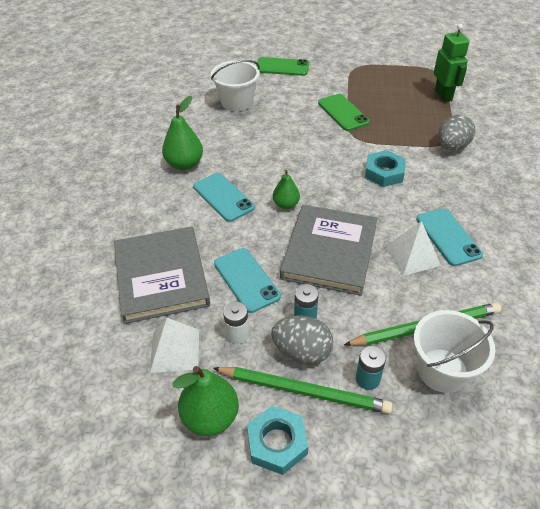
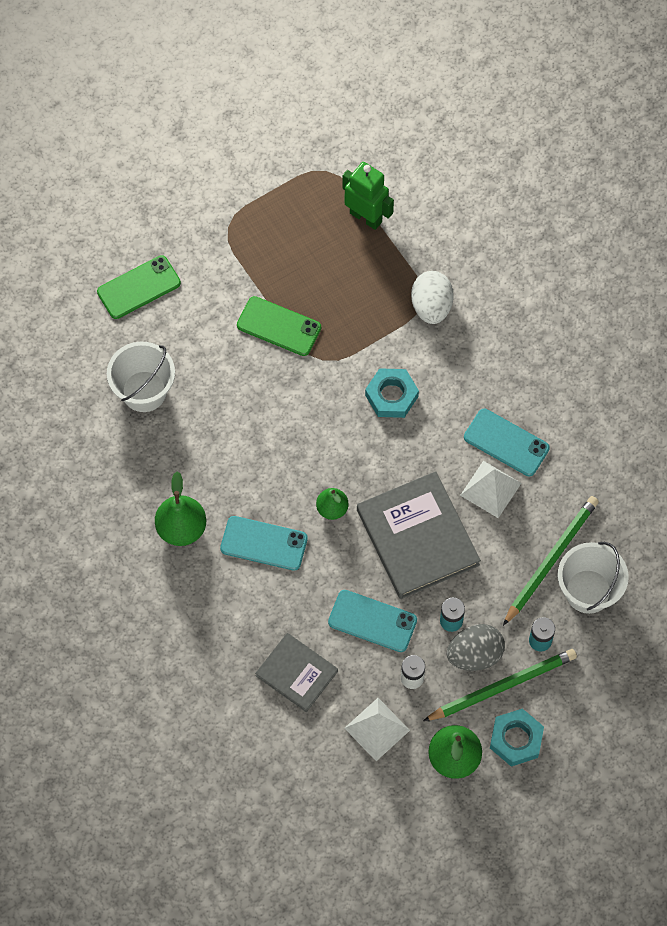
camera: 40 degrees left, 20 degrees up
(161, 276) = (296, 673): grey book -> grey book, size x0.59
(452, 147) = (431, 306): grey egg -> white egg

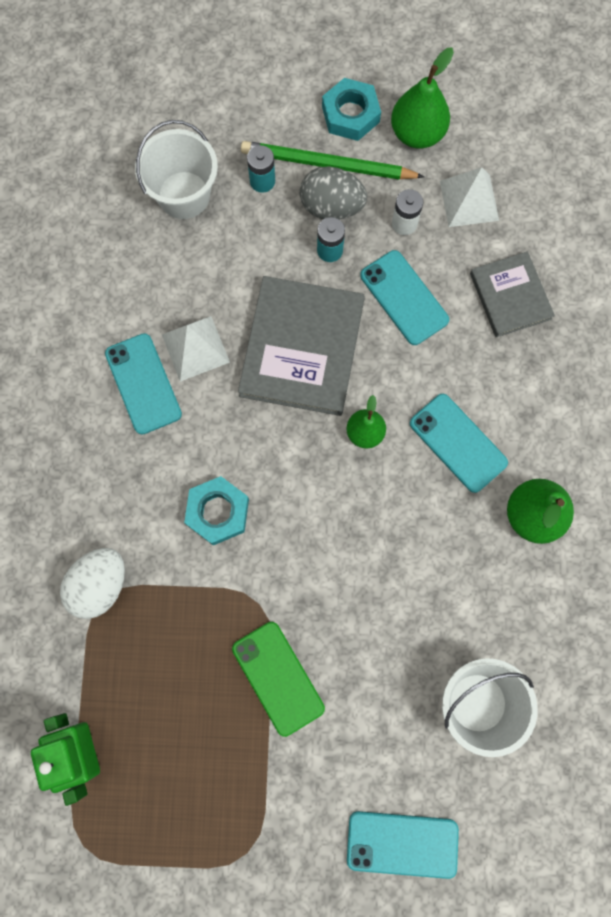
camera: 145 degrees left, 10 degrees up
(139, 287) = (402, 843): green phone -> turquoise phone
(551, 559) = (193, 245): green pencil -> none

